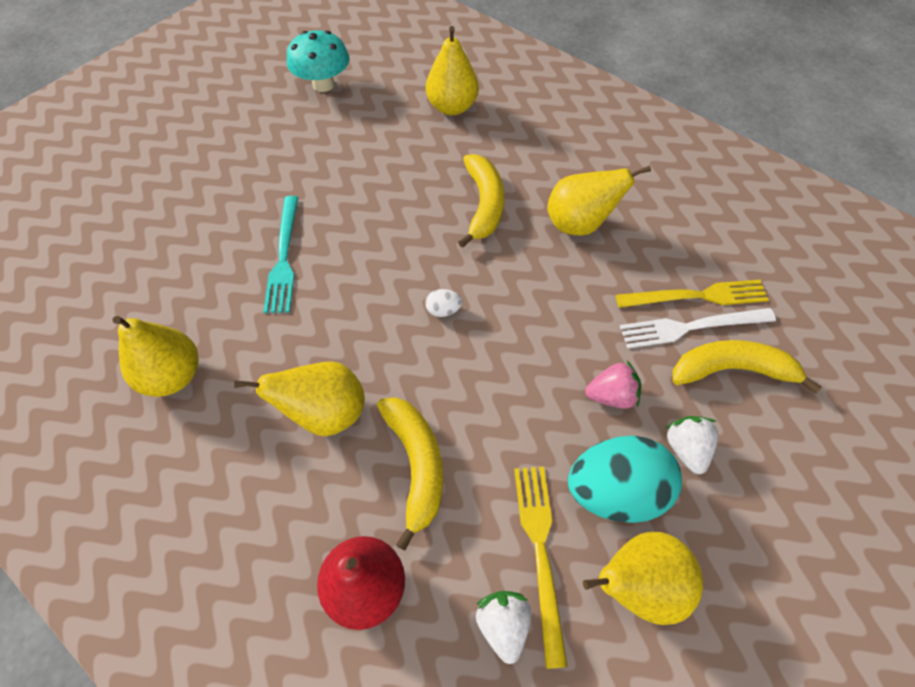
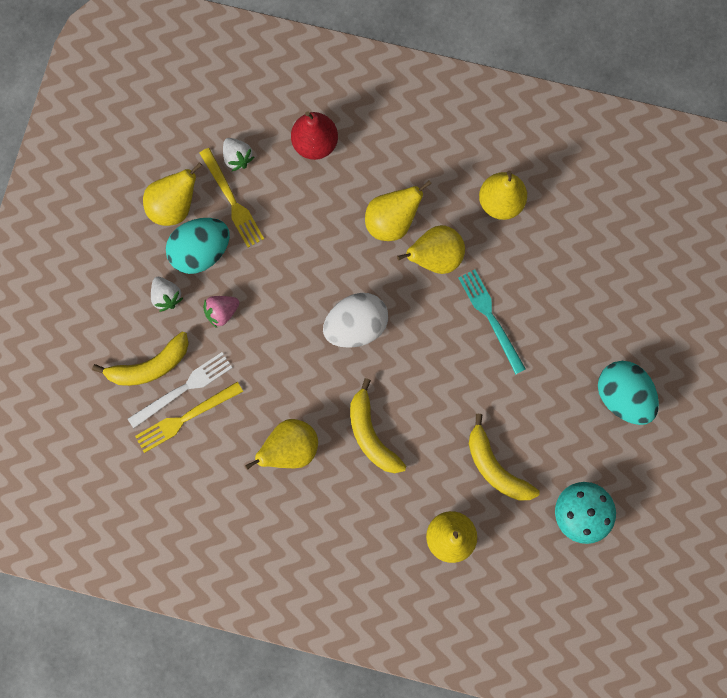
camera: 155 degrees right, 20 degrees up
(211, 145) = (621, 396): none -> turquoise egg
(300, 346) = (435, 257): none -> yellow pear
(416, 465) = (321, 216): yellow banana -> yellow banana (495, 467)
(443, 310) = (356, 326): white egg -> white egg, size x2.48

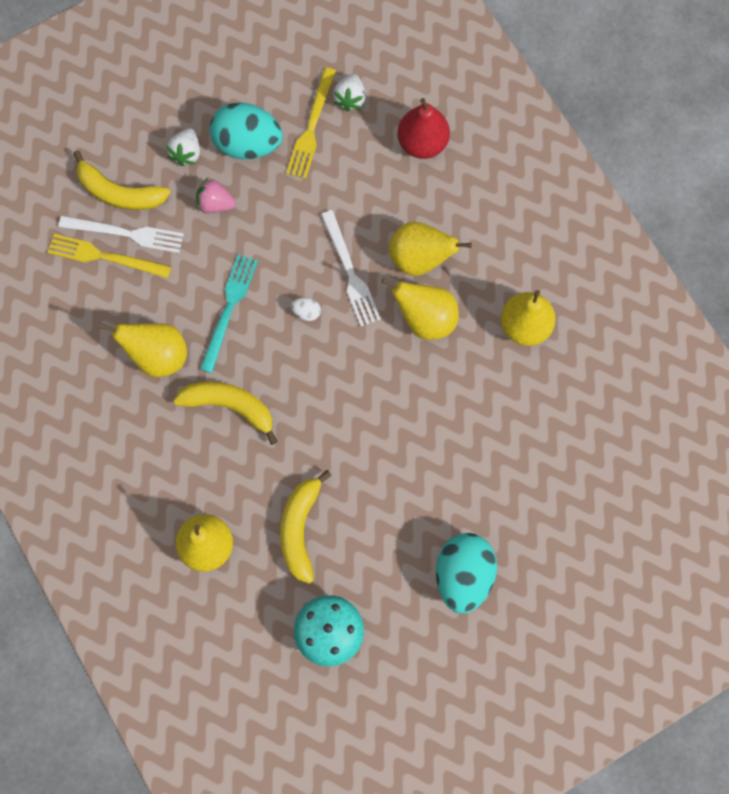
camera: 45 degrees right, 5 degrees down
(175, 206) = (263, 91): yellow pear -> none
(356, 273) = (350, 272): none -> white fork
(356, 326) = (306, 312): white egg -> white egg, size x0.40
(371, 434) = (230, 406): yellow banana -> yellow banana turned 90 degrees clockwise
(490, 318) = (420, 409): turquoise fork -> turquoise fork (229, 309)

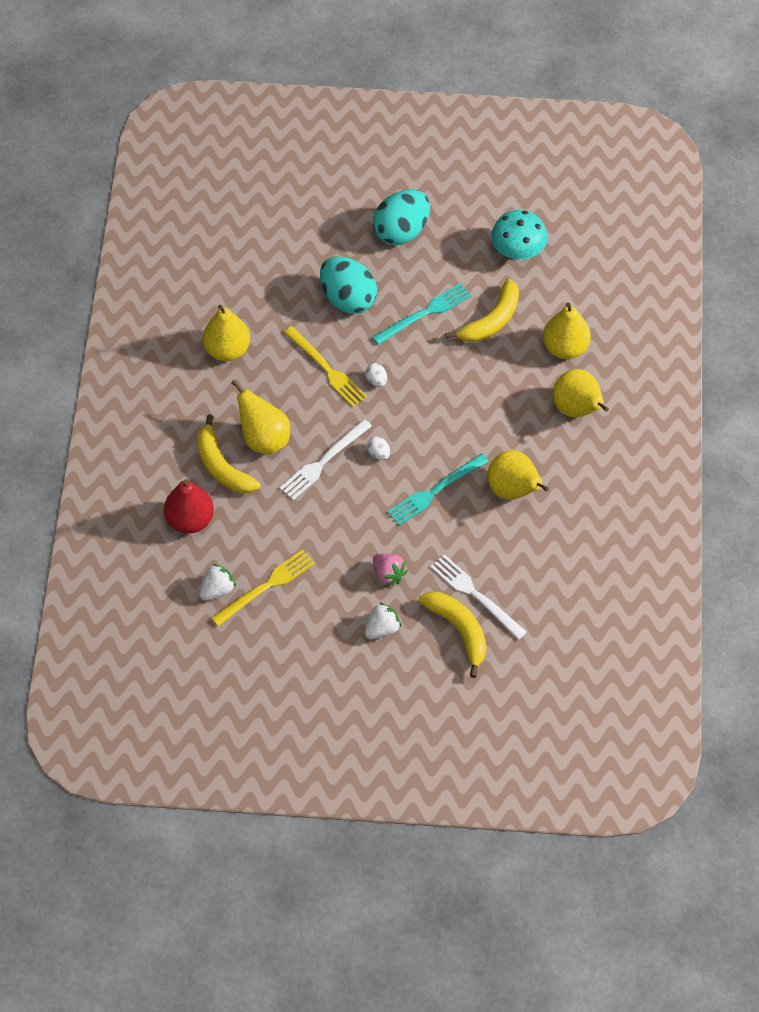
camera: 145 degrees left, 15 degrees down
(104, 257) = (505, 588): yellow fork -> yellow fork (326, 369)
(230, 406) = (484, 425): yellow banana -> yellow banana (222, 466)
(247, 144) = (327, 605): turquoise egg -> turquoise egg (348, 299)
(350, 272) = (323, 461): white fork -> white fork turned 150 degrees counterclockwise
(363, 386) = (376, 380): none -> white egg
(370, 493) = (425, 313): none -> turquoise fork
(425, 319) = (294, 397): yellow pear -> yellow pear (577, 409)

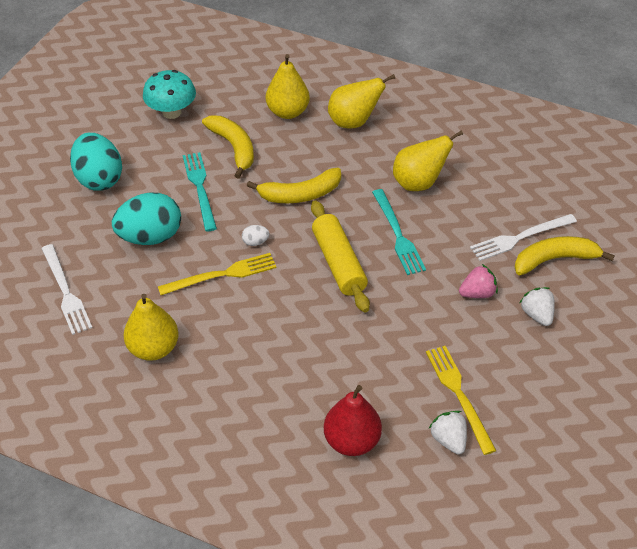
camera: 70 degrees left, 10 degrees down
(222, 466) = (296, 393): yellow banana -> yellow banana (300, 194)
(264, 439) = (279, 347): yellow pear -> none
(323, 461) = (328, 307): white fork -> white fork (65, 292)
(378, 454) = (338, 263): white egg -> yellow rolling pin

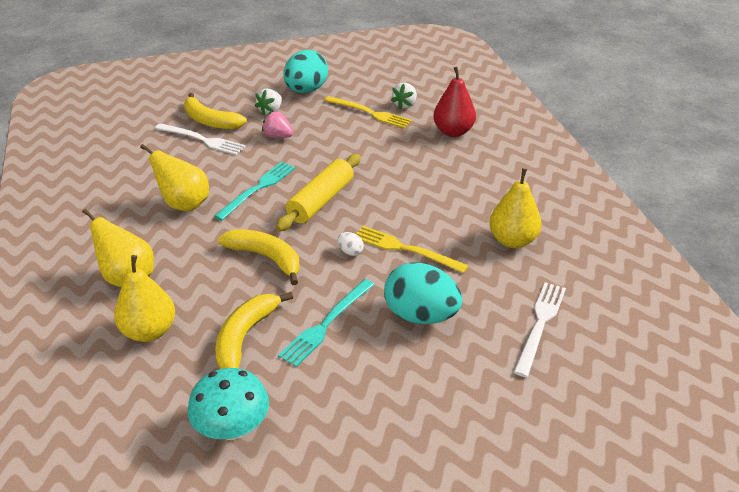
camera: 130 degrees left, 10 degrees down
(99, 179) = (397, 409): turquoise egg -> turquoise egg (306, 90)
(459, 395) = (370, 113): yellow fork -> yellow fork turned 90 degrees counterclockwise

